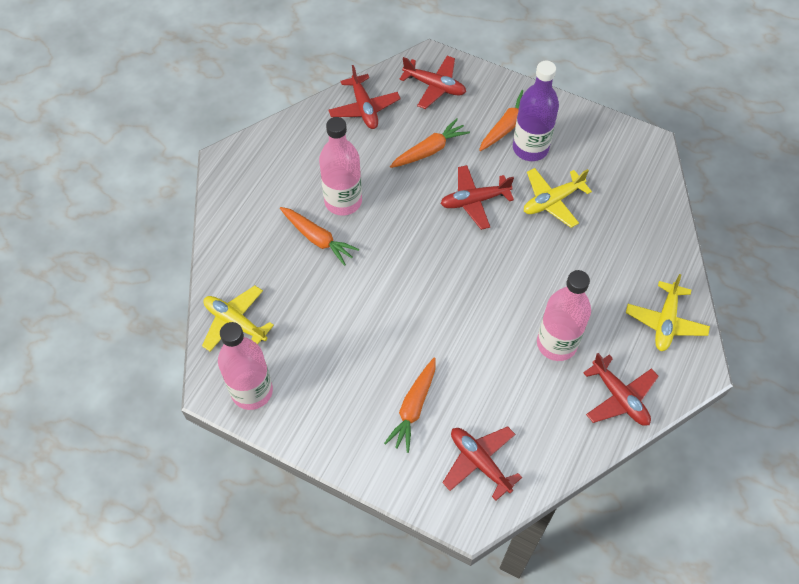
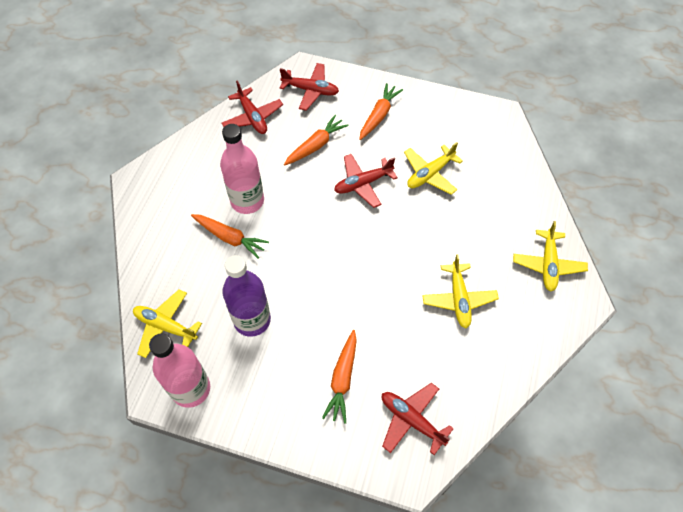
camera: 10 degrees left, 0 degrees up
(530, 148) = (402, 131): purple bottle -> purple bottle (252, 320)
(556, 343) = (458, 299): pink bottle -> yellow plane
(619, 397) = (523, 338): red plane -> none

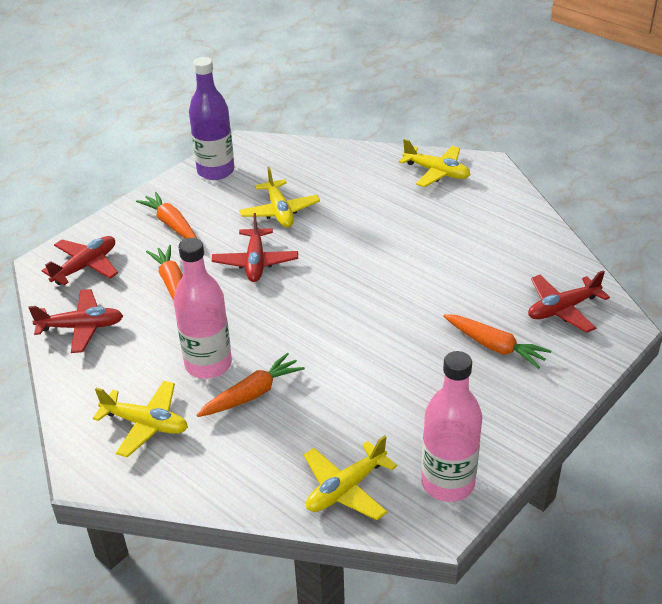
camera: 65 degrees left, 20 degrees down
(252, 320) = (382, 402): purple bottle -> purple bottle (215, 171)
(458, 299) = (443, 238): yellow plane -> yellow plane (146, 424)

